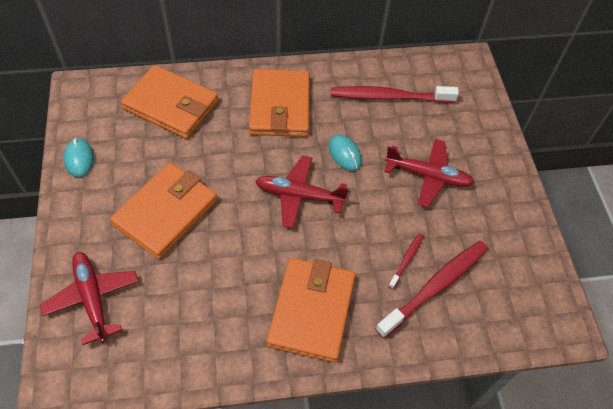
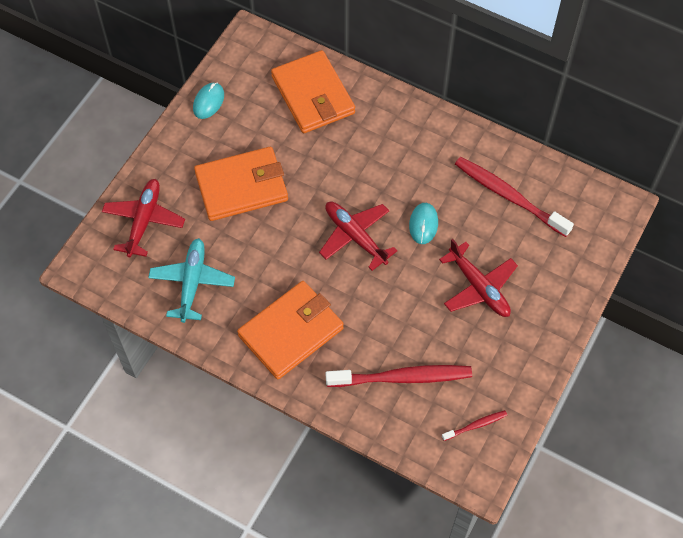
camera: 40 degrees right, 5 degrees up
(185, 326) = (192, 283): none -> turquoise plane
(280, 106) = (403, 148): orange wallet -> none
(407, 260) = (398, 342): red toothbrush -> red toothbrush (476, 425)

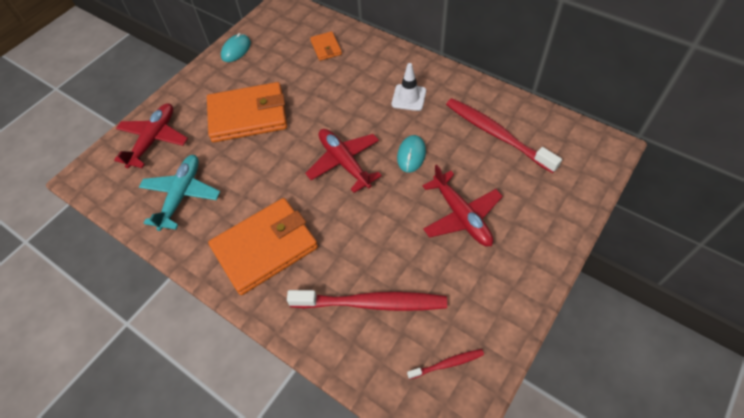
camera: 10 degrees right, 5 degrees down
(313, 95) = (326, 48): orange wallet -> orange wallet, size x0.47
(414, 156) = (409, 98): none -> white traffic cone

